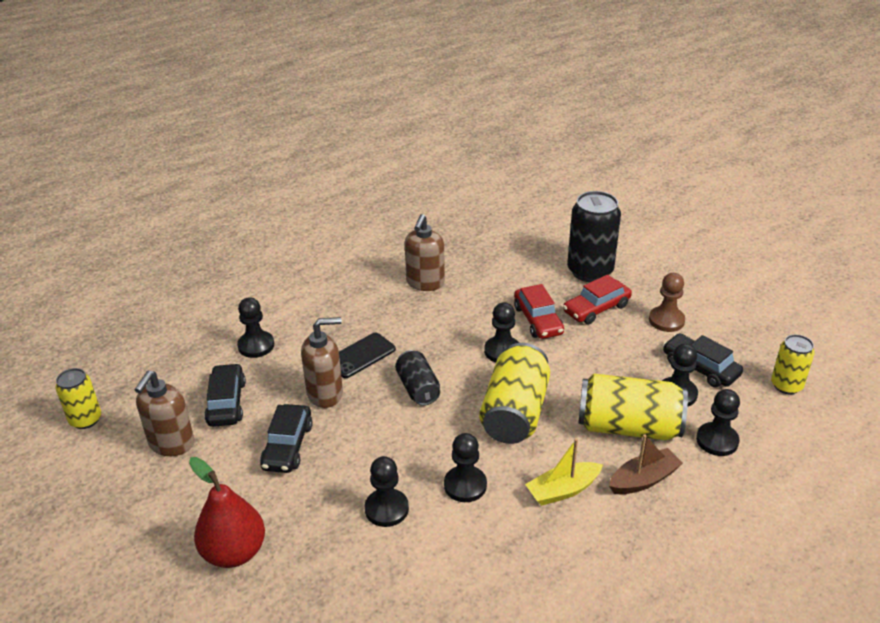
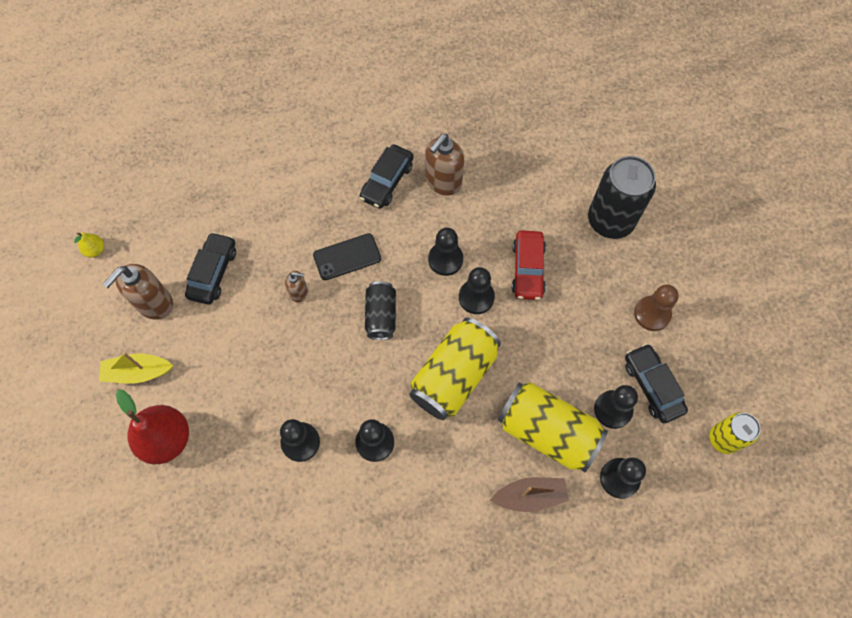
camera: 20 degrees right, 30 degrees up
(85, 419) = (95, 250): yellow can -> yellow pear
(256, 345) = (261, 211): black pawn -> black pawn (445, 259)
(287, 446) = (246, 342): black car -> black car (387, 181)
(325, 394) = (299, 292): brown soap dispenser -> brown soap dispenser, size x0.54
(563, 490) = (454, 480): yellow boat -> yellow boat (138, 372)
(596, 309) = (591, 274): red car -> none

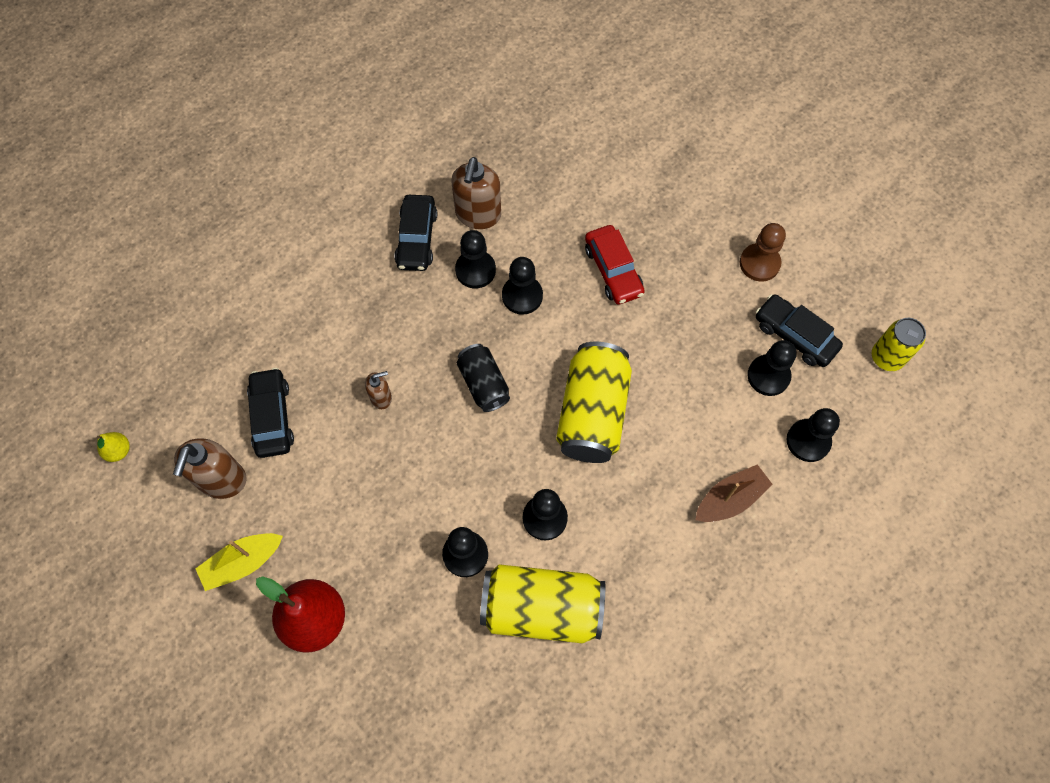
camera: 25 degrees left, 0 degrees up
(347, 257) = (414, 337): black phone -> none
(476, 297) = (574, 322): black pawn -> black pawn (475, 270)
(547, 432) = (715, 427): yellow can -> yellow can (542, 608)
(610, 221) = (672, 185): black can -> none

